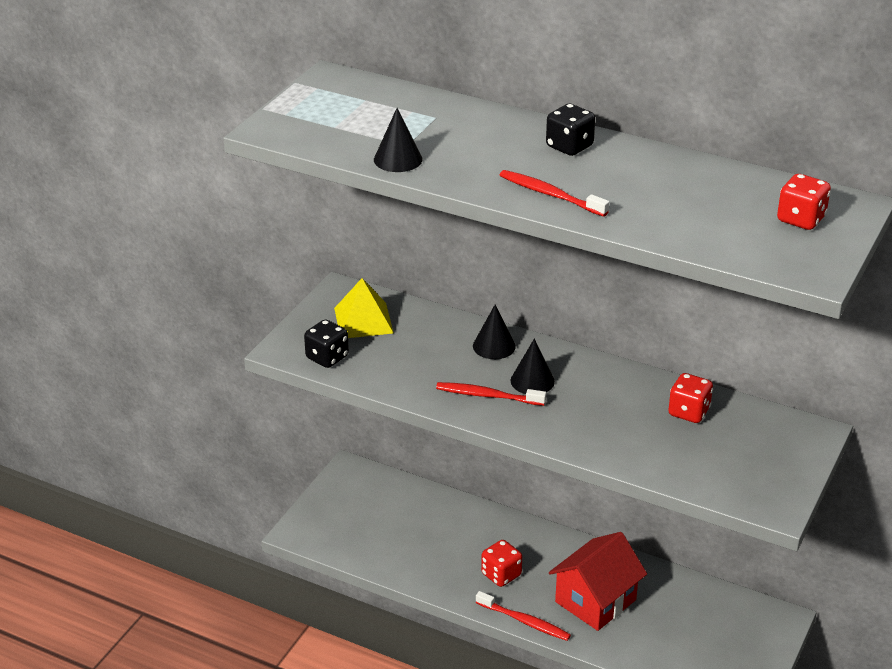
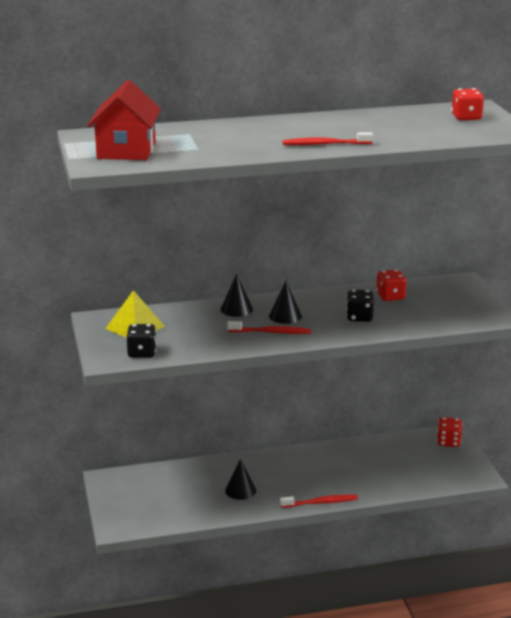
camera: 40 degrees left, 10 degrees down
(398, 159) = (207, 155): black cone -> black cone (240, 490)
(487, 395) = (271, 332): red toothbrush -> red toothbrush turned 150 degrees counterclockwise
(501, 575) = (276, 487): red dice -> red dice (448, 442)
(569, 146) = (292, 124): black dice -> black dice (359, 317)
(595, 601) = (346, 473): red house -> red house (126, 150)

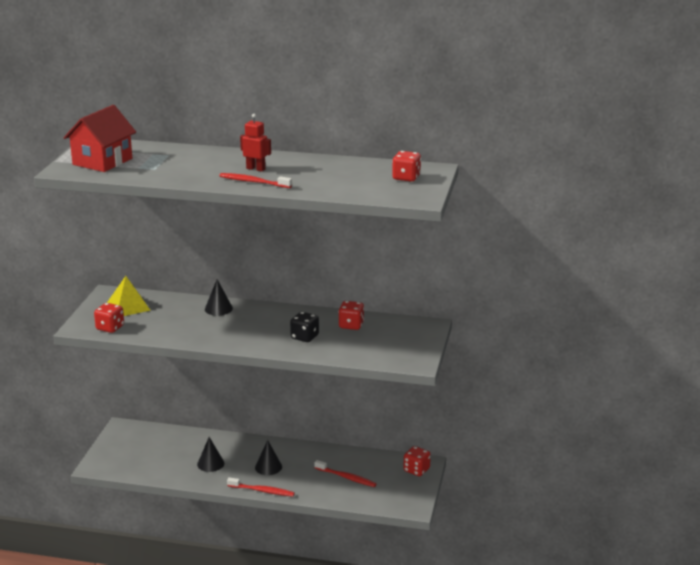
camera: 25 degrees right, 0 degrees up
(142, 353) = (110, 328): black dice -> red dice
(271, 332) = (222, 333): red toothbrush -> red toothbrush (346, 477)
(285, 316) = (248, 323): black cone -> black cone (268, 467)
(305, 132) = (256, 169): none -> red robot

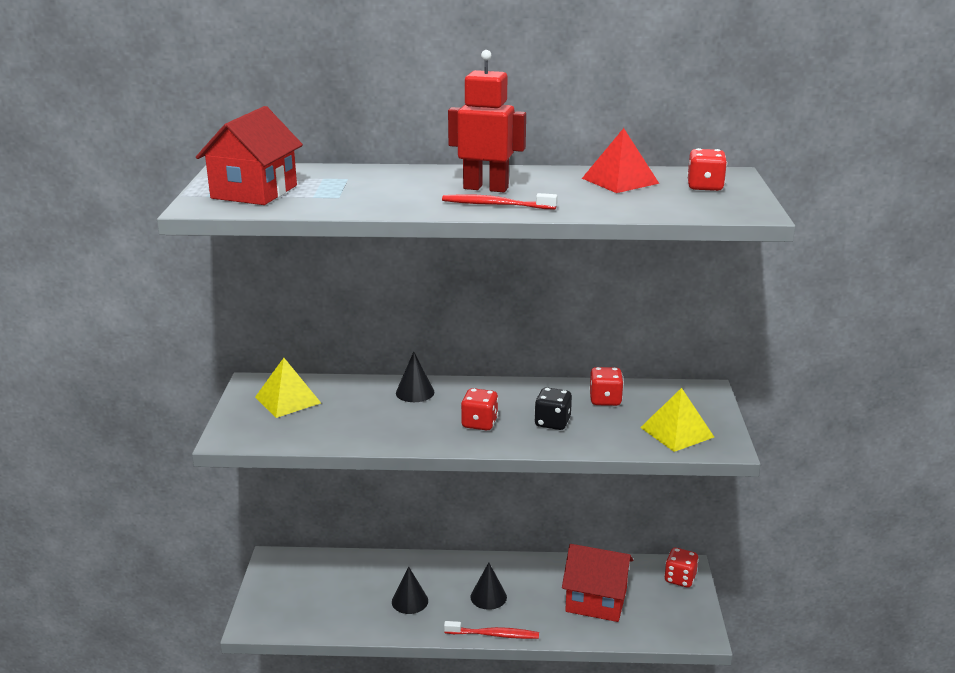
camera: 10 degrees left, 0 degrees up
(110, 328) = (273, 434): red dice -> red dice (479, 423)
(256, 169) = (486, 188): red robot -> red robot, size x1.61
(346, 477) = (596, 600): red toothbrush -> red house
(352, 169) = (620, 181): none -> red pyramid
(389, 351) = (677, 432): none -> yellow pyramid

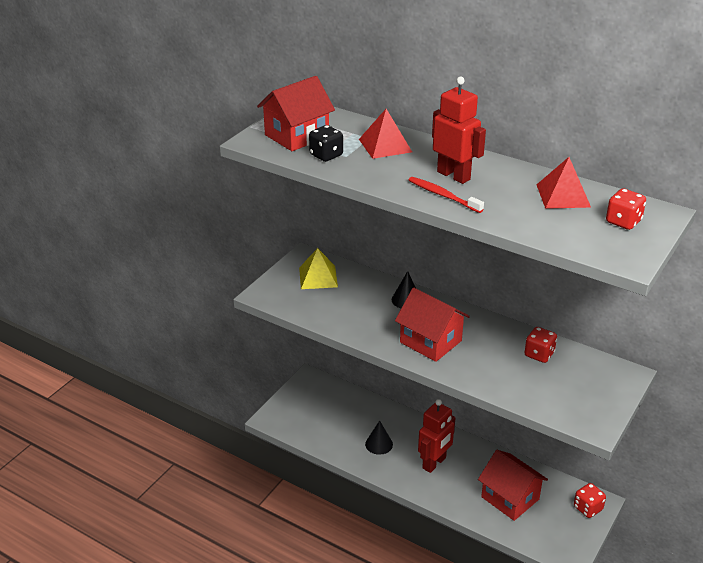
camera: 30 degrees right, 10 degrees up
(375, 180) = (385, 145): none -> red pyramid
(479, 423) = (430, 341): red dice -> red house
(488, 597) = (434, 463): black cone -> red robot
(494, 635) = (419, 492): red toothbrush -> none
(552, 422) = (483, 359): black dice -> black dice (326, 155)
(677, 432) = (569, 401): yellow pyramid -> none

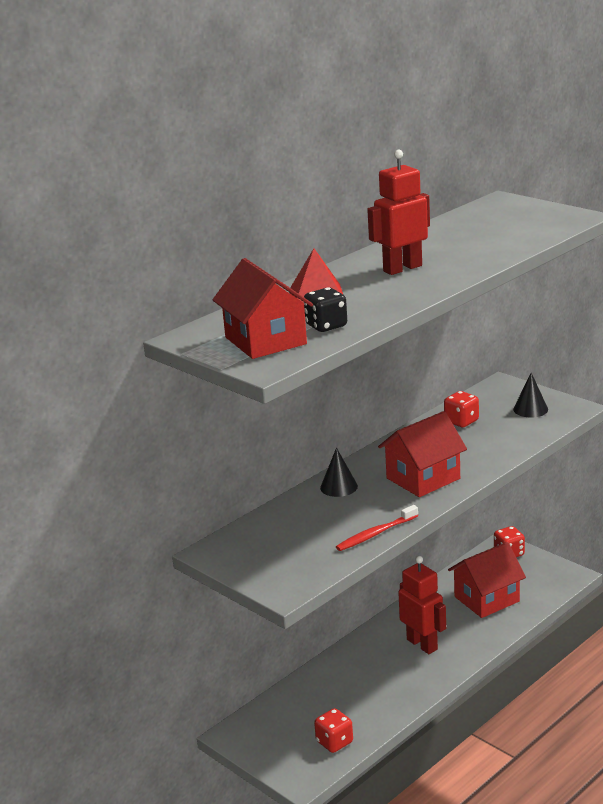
camera: 75 degrees left, 10 degrees down
(318, 277) = (264, 544): yellow pyramid -> none
(379, 444) = (379, 684): black cone -> black cone (530, 409)
(443, 195) = (443, 275): red toothbrush -> red toothbrush (375, 534)
(563, 195) = (459, 229): red pyramid -> none
(623, 222) = (514, 213): red dice -> red dice (334, 742)

